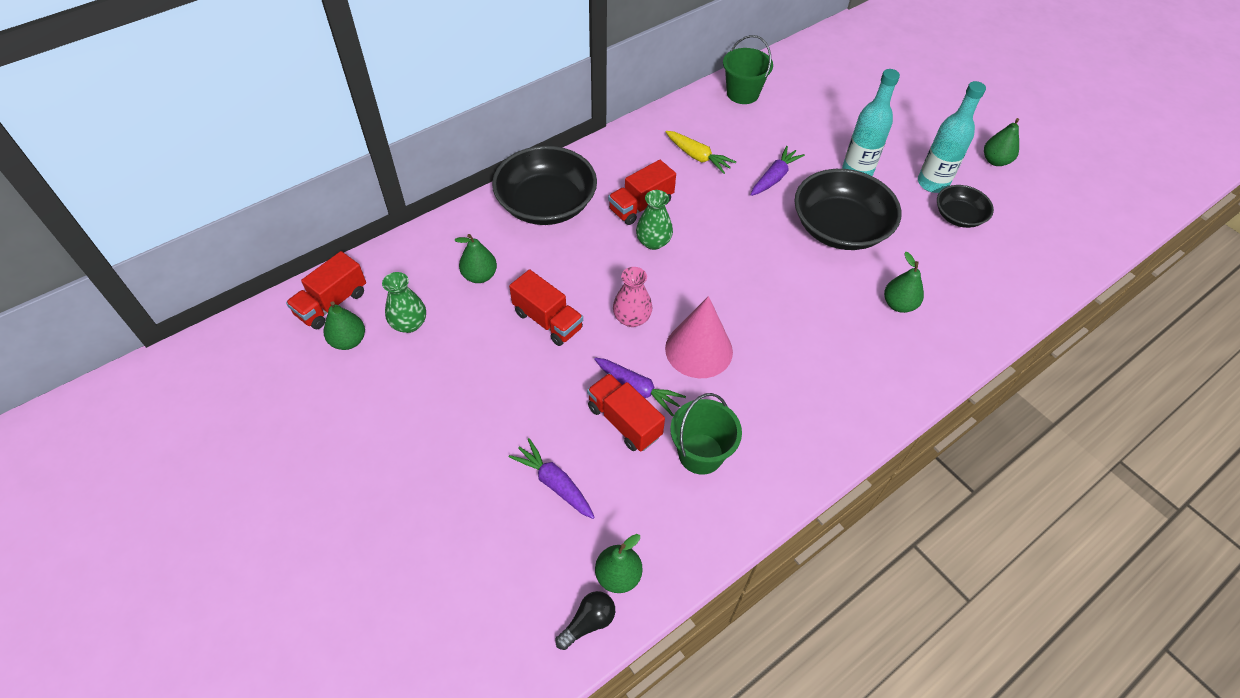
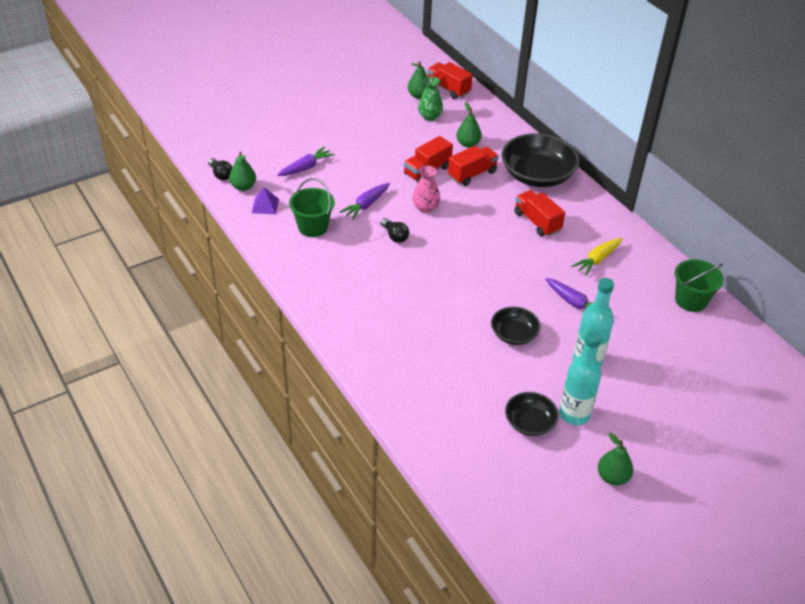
camera: 95 degrees right, 10 degrees down
(624, 421) = (343, 197): red truck -> red truck (472, 174)
(653, 242) = (498, 225): green vase -> none
(662, 531) = (265, 205): none -> purple pyramid
(699, 349) = (394, 236): pink cone -> black light bulb
(840, 228) = (514, 334): black bowl -> black bowl, size x0.54
(898, 304) = (426, 353): green pear -> none

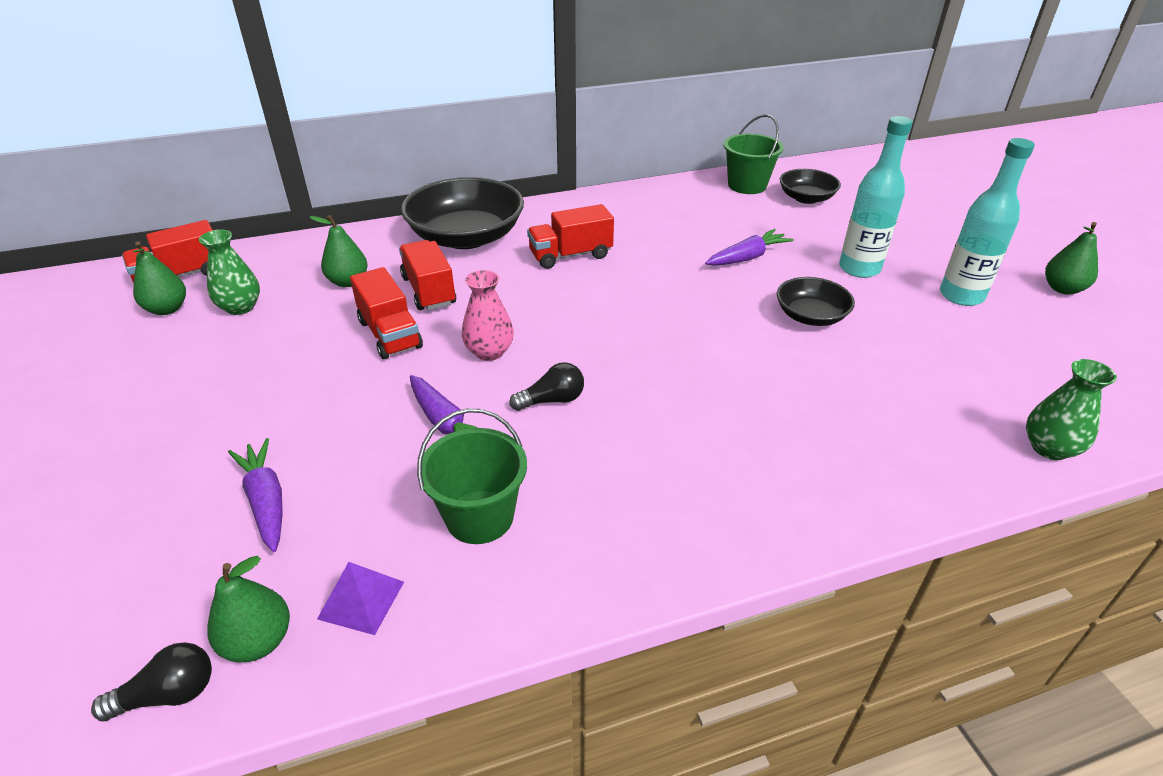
camera: 75 degrees left, 5 degrees down
(419, 432) = (1049, 448): none -> green vase
(530, 422) = (989, 334): black bowl -> black bowl (806, 198)
(597, 260) = (663, 226): yellow carrot -> none

